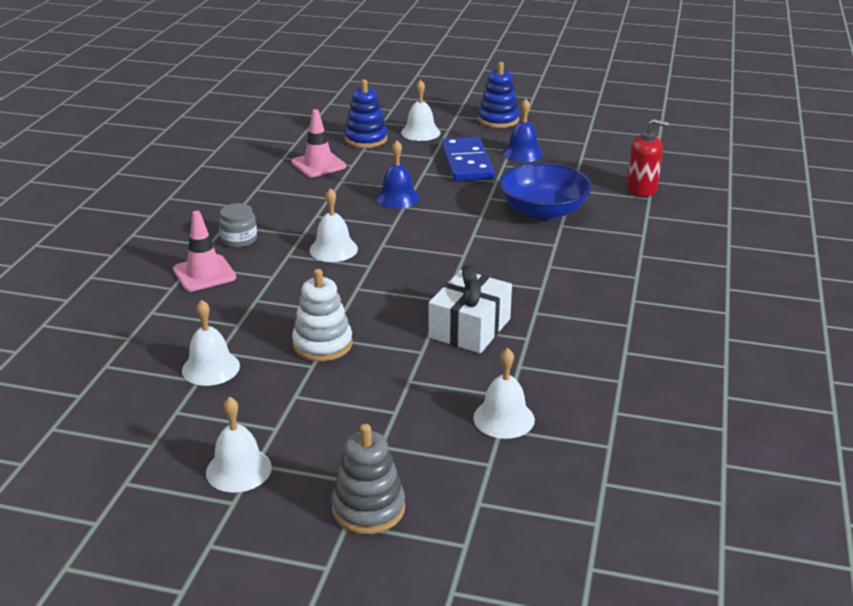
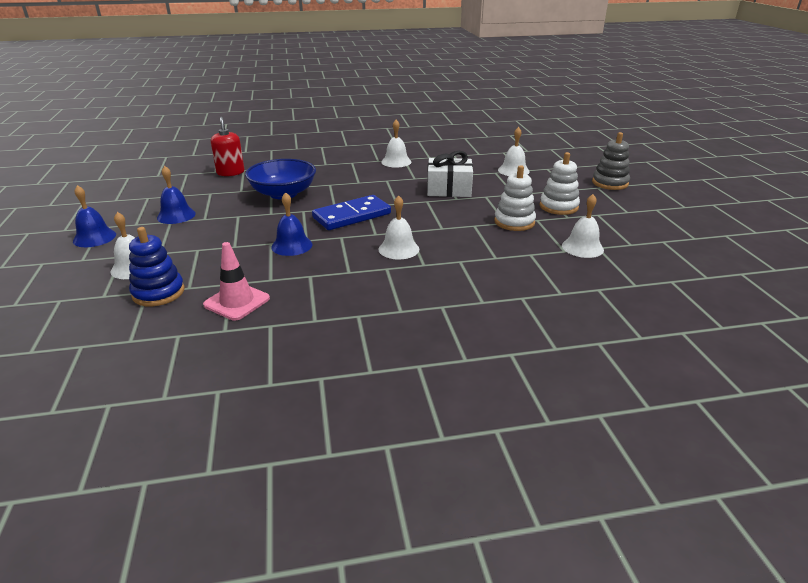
camera: 115 degrees left, 0 degrees up
(204, 273) = (487, 290): pink traffic cone -> none
(238, 469) = (637, 214): white bell -> white bell (396, 162)
(239, 239) = (420, 294): grey jar -> none
(331, 402) = (558, 207): none -> white stacking toy
(466, 163) = (206, 232): blue domino -> blue domino (352, 216)
(498, 120) = (94, 237): blue stacking toy -> blue bell

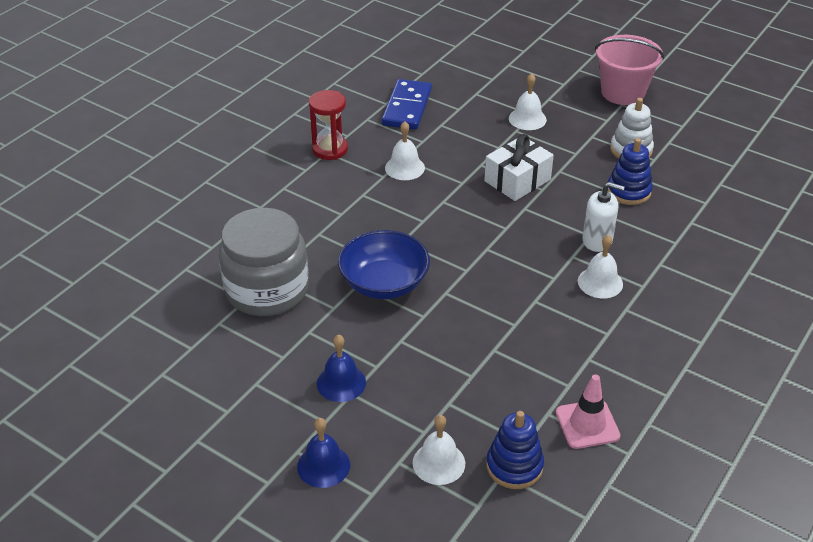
camera: 45 degrees left, 10 degrees up
(230, 172) = (267, 290): red soap dispenser -> grey jar
(292, 245) = (516, 339): blue bell -> none
(352, 216) = (499, 270): blue domino -> blue domino (407, 107)
(374, 143) = (330, 149): none -> red hourglass
(441, 232) = (597, 240): none -> white soap dispenser
(514, 222) = (628, 191): white stacking toy -> blue stacking toy
(582, 247) = (711, 190): white bell -> none
(610, 183) = (623, 92): grey stacking toy -> pink bucket

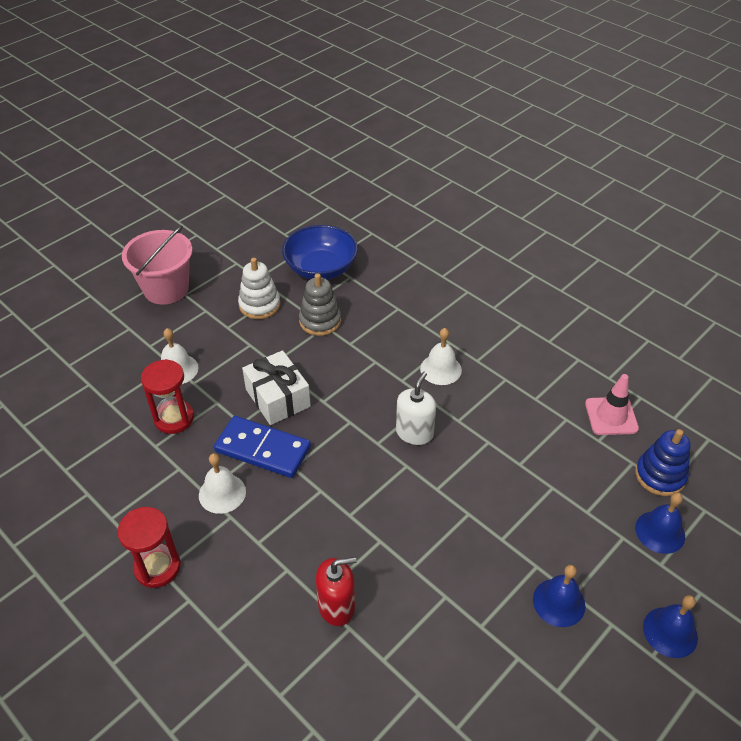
camera: 80 degrees left, 5 degrees up
(267, 290) = (406, 666): grey jar -> none
(313, 245) = (336, 606): none -> red soap dispenser
(384, 283) = (414, 542): blue bowl -> blue bowl (321, 268)
(407, 107) = (106, 473): blue domino -> blue domino (263, 449)
(438, 463) = (660, 532): white bell -> blue bell
(472, 128) = (174, 418): none -> red hourglass
(597, 240) = (384, 358): white soap dispenser -> white soap dispenser (414, 433)
(628, 191) = (320, 321): blue stacking toy -> grey stacking toy

